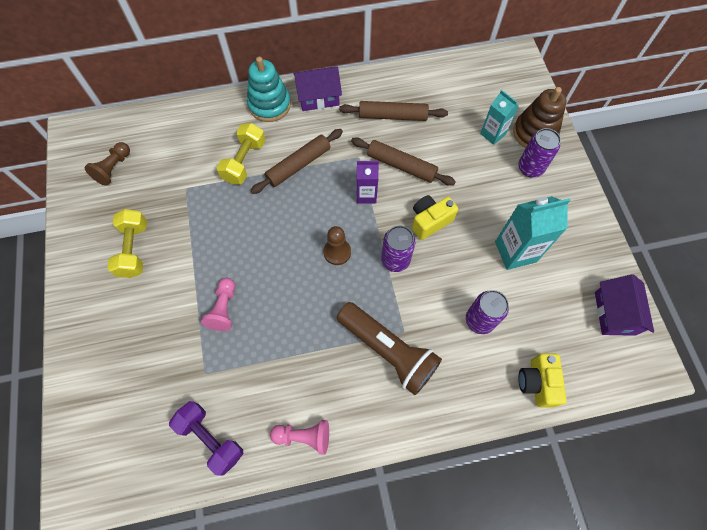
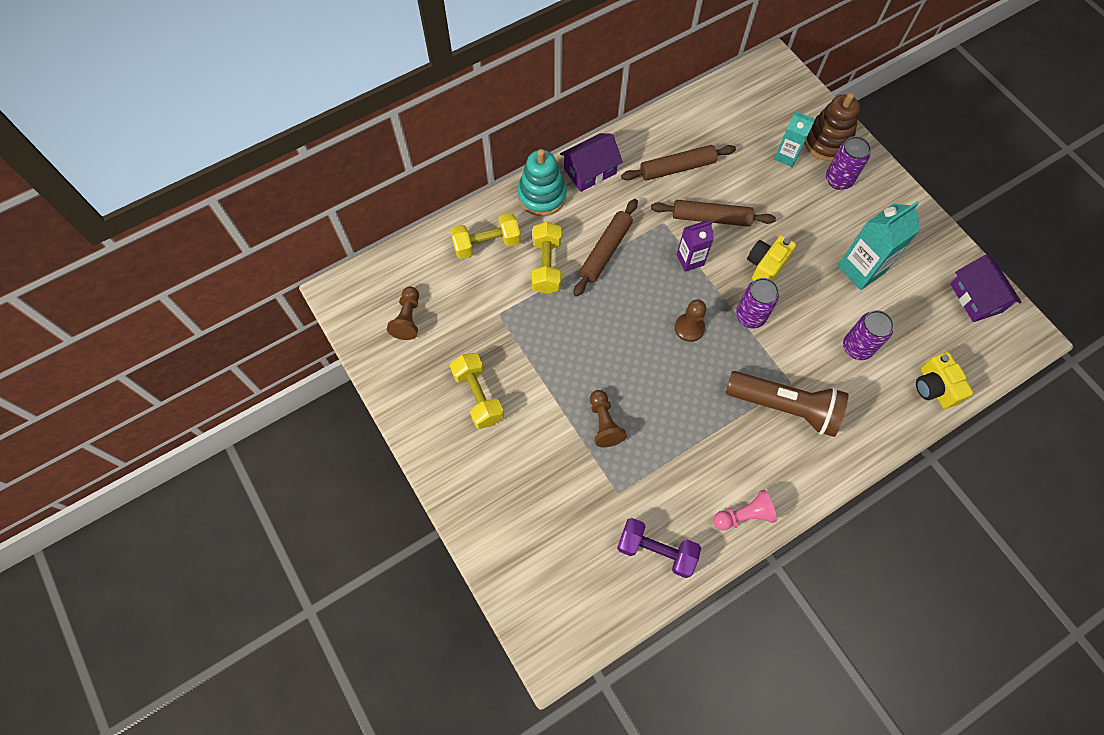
camera: 20 degrees left, 0 degrees up
(206, 129) = (486, 244): none -> yellow dumbbell
(224, 309) = (604, 423): pink pawn -> brown pawn

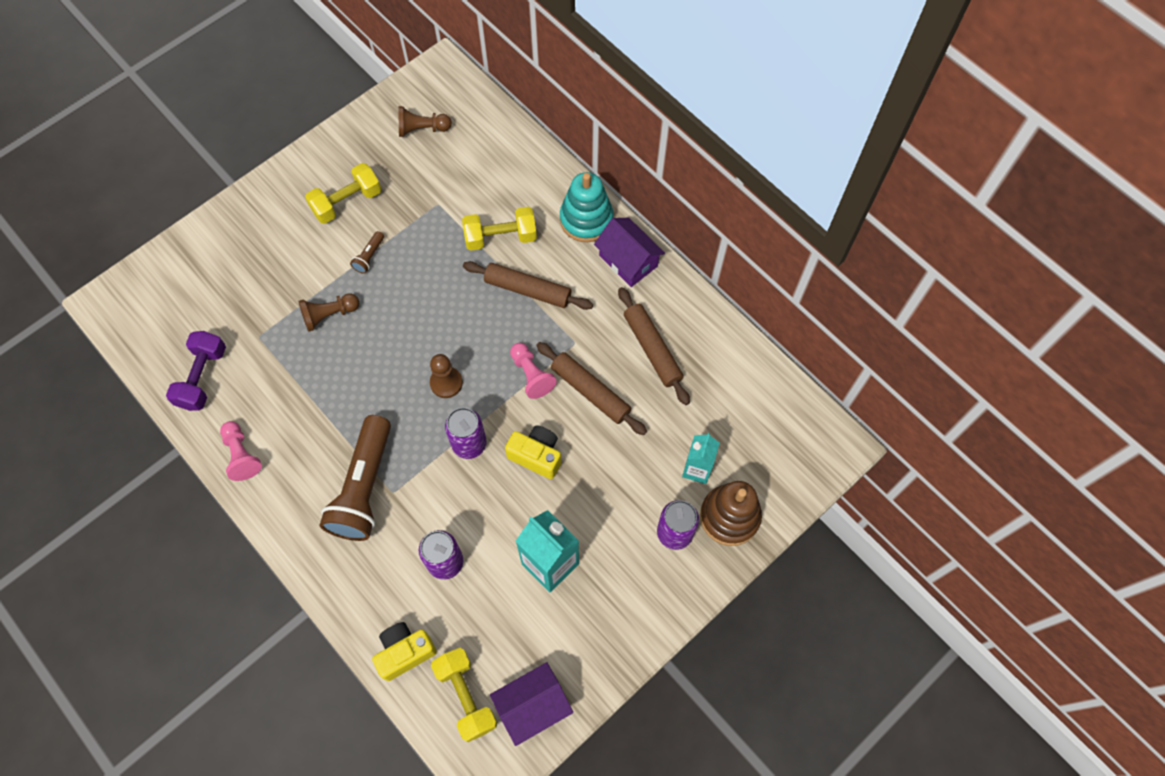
camera: 80 degrees right, 0 degrees up
(486, 244) = (517, 179): yellow dumbbell -> yellow dumbbell (466, 696)
(545, 381) = (369, 257): none -> brown flashlight
(690, 260) = (531, 375): purple carton -> pink pawn
(711, 218) = (590, 392): brown rolling pin -> brown rolling pin turned 45 degrees counterclockwise

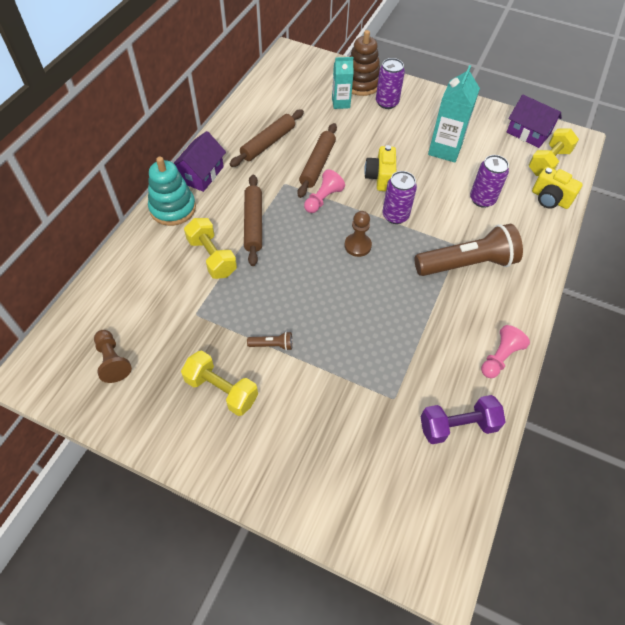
camera: 115 degrees left, 10 degrees down
(329, 315) = (344, 351): brown pawn -> none

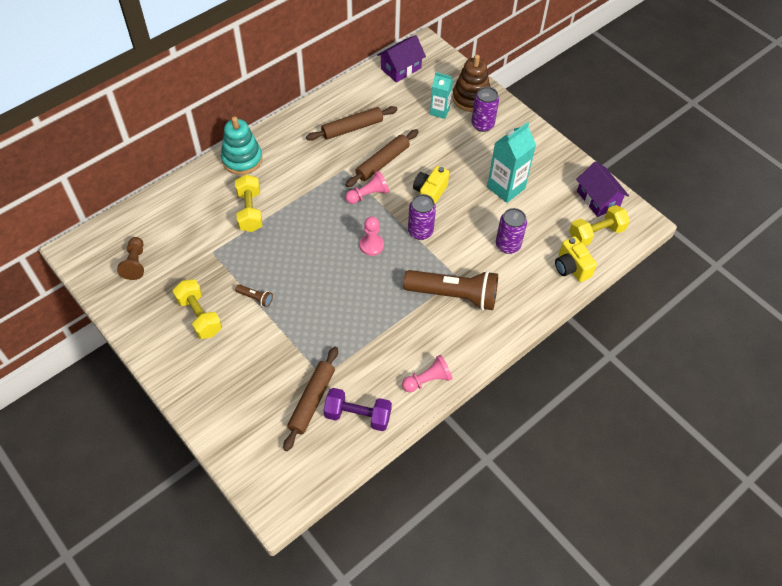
camera: 25 degrees right, 0 degrees up
(201, 174) = (281, 137): purple house -> purple house (401, 68)
(253, 223) = (298, 195): brown rolling pin -> brown rolling pin (312, 401)
(357, 246) = (371, 245): brown pawn -> pink pawn

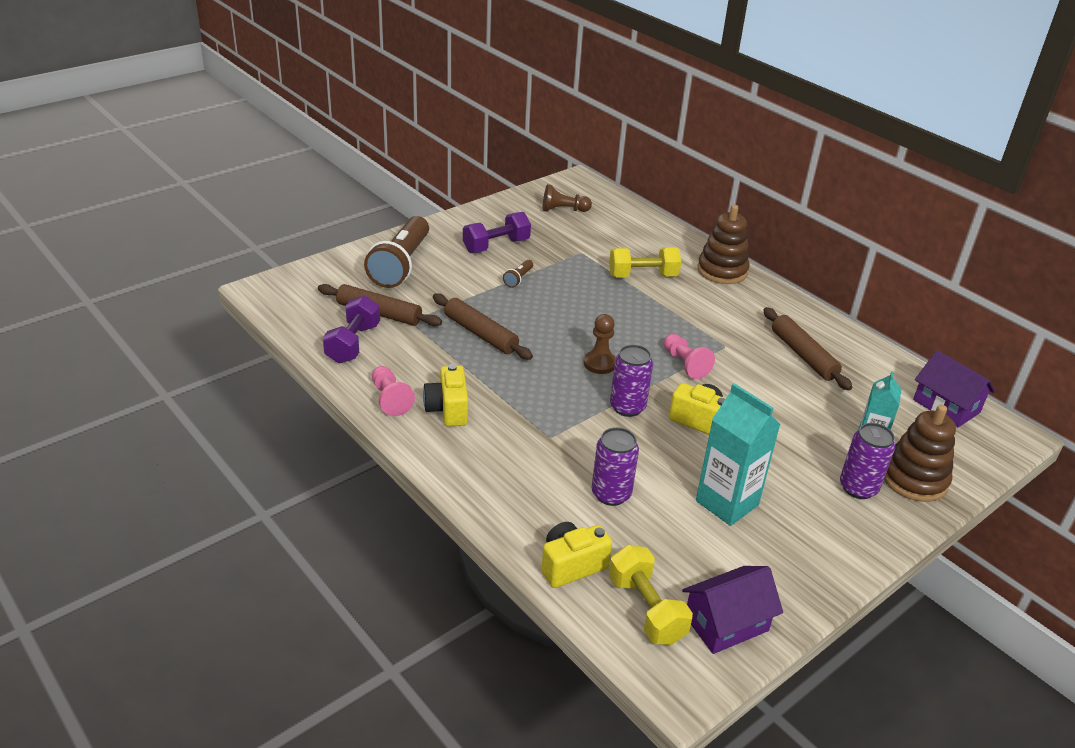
camera: 90 degrees right, 20 degrees down
(199, 316) = (496, 246): yellow dumbbell -> purple dumbbell
(242, 159) = (722, 271): turquoise stacking toy -> brown stacking toy
(371, 245) = (599, 363): pink pawn -> brown pawn
(382, 162) = (747, 379): brown rolling pin -> brown rolling pin (480, 334)
(435, 340) = (448, 409): none -> yellow camera
(454, 295) = (519, 431): brown flashlight -> brown flashlight (401, 265)

